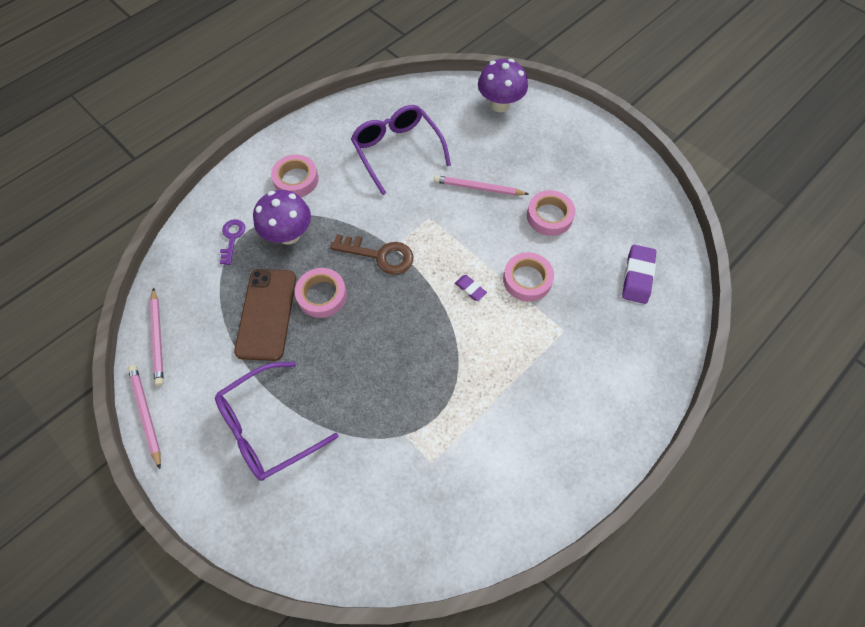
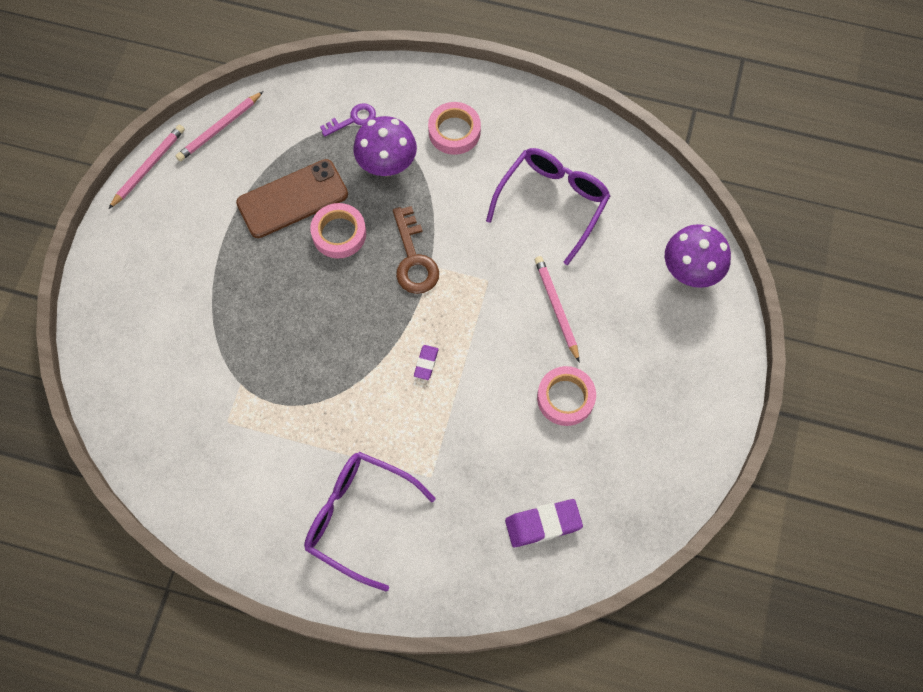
camera: 60 degrees right, 5 degrees up
(267, 428) = (187, 268): purple glasses -> purple glasses (358, 517)
(527, 279) = (470, 413): pink tape -> none

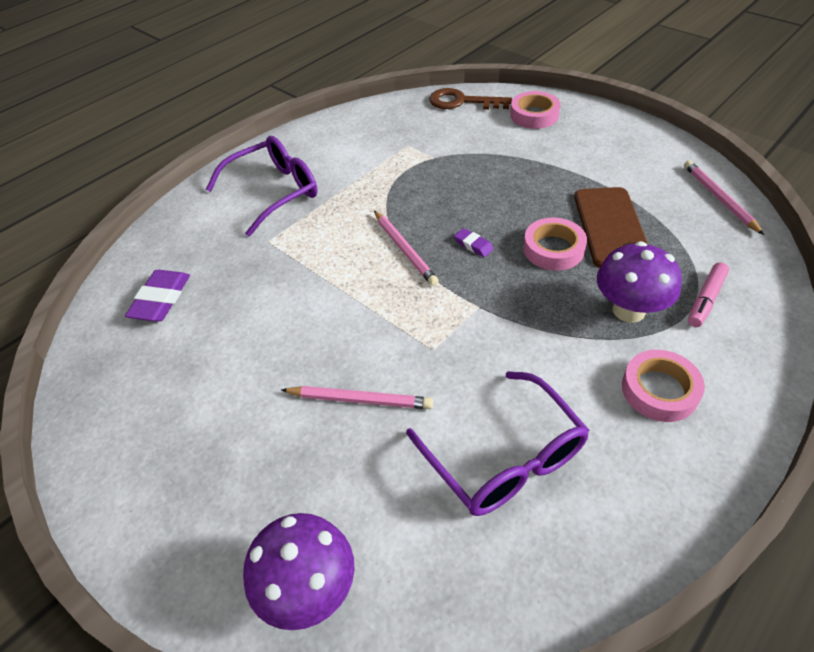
camera: 120 degrees right, 20 degrees down
(149, 167) = (684, 149): pink pencil -> pink pencil (405, 250)
(353, 119) = (705, 300): purple key -> pink marker
(414, 259) = (494, 296): brown key -> brown key (462, 102)
(426, 363) = (373, 270): purple eraser -> purple eraser (473, 245)
(565, 398) = (256, 365): pink tape -> pink tape (534, 115)

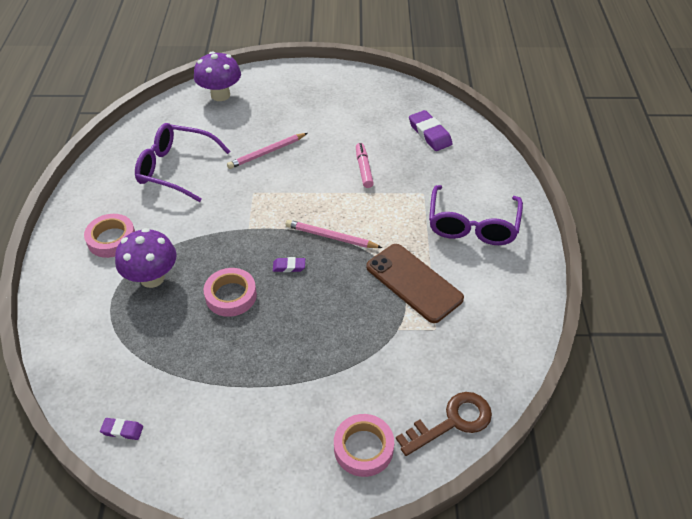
camera: 135 degrees right, 0 degrees up
(611, 227) = (200, 340): brown phone -> brown phone (414, 283)
(705, 300) = (103, 315): pink marker -> pink marker (364, 169)
(719, 198) = (122, 430): pink pencil -> purple eraser

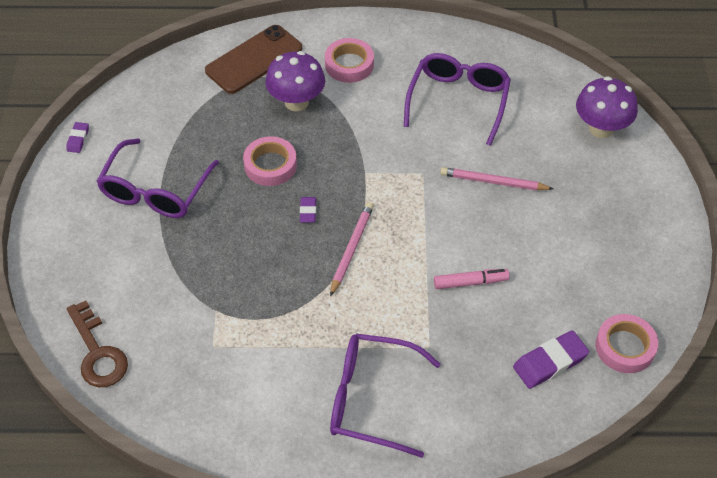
camera: 90 degrees right, 5 degrees up
(122, 430) = (128, 104): purple eraser -> purple eraser (78, 139)
(254, 391) = (155, 191): none -> purple glasses
(267, 152) = (493, 182): pink pencil -> pink pencil turned 45 degrees counterclockwise
(363, 448) = (82, 277): pink tape -> pink tape (625, 347)
(414, 283) = (279, 328): brown phone -> brown phone (254, 59)

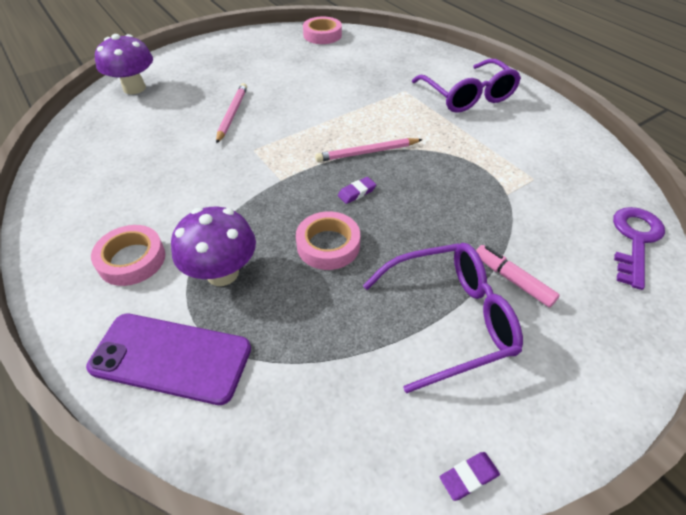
camera: 125 degrees left, 5 degrees down
(98, 353) = (635, 240): brown key -> purple key
(254, 59) = (171, 358): brown phone -> purple phone
(458, 101) = (145, 163): purple glasses -> none
(470, 282) = (336, 93): pink marker -> pink marker (512, 280)
(493, 182) = (232, 114): pink pencil -> pink pencil turned 150 degrees counterclockwise
(550, 362) = (361, 51): purple eraser -> none

